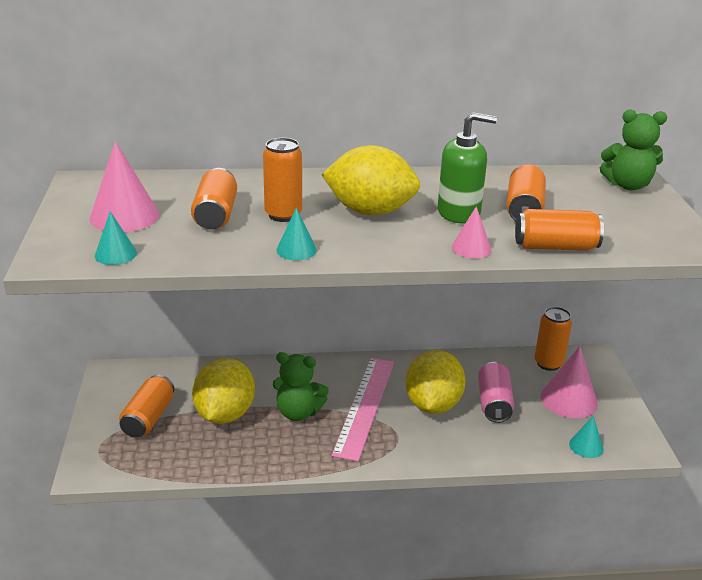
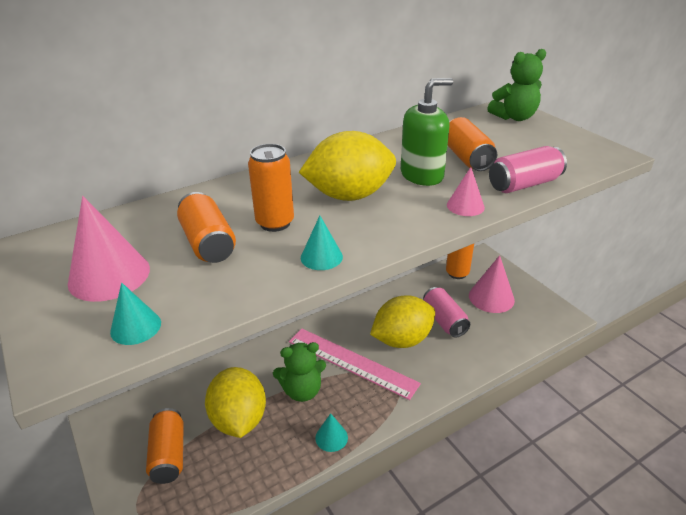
camera: 25 degrees left, 5 degrees up
(364, 406) = (351, 362): pink ruler -> pink ruler turned 45 degrees counterclockwise
(432, 405) = (402, 340): yellow lemon -> yellow lemon turned 75 degrees clockwise
(555, 247) = (524, 184): orange can -> pink can
(586, 446) = (529, 331): turquoise cone -> turquoise cone (331, 437)

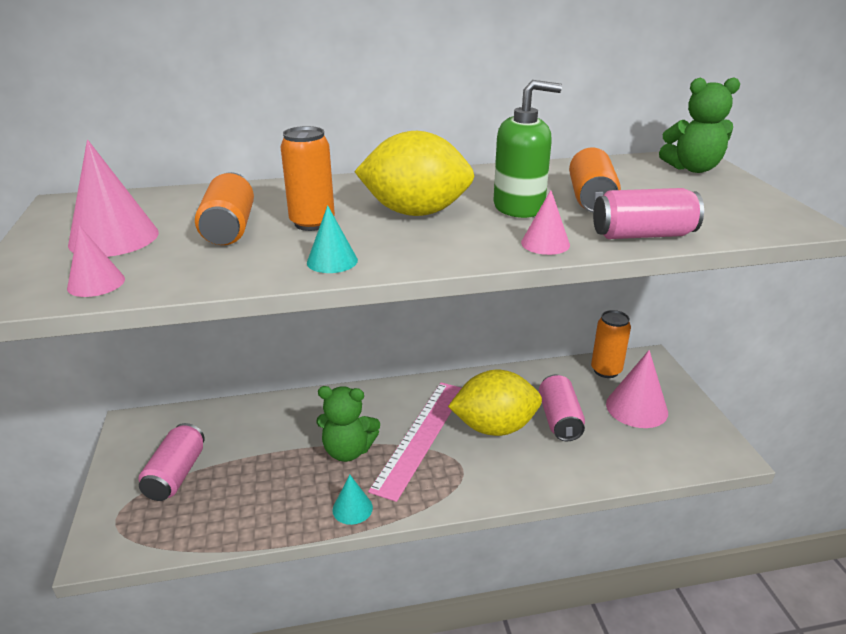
camera: 20 degrees right, 5 degrees down
(135, 327) = (96, 283): turquoise cone -> pink cone
(168, 454) = (176, 474): orange can -> pink can
(239, 419) = (265, 461): yellow lemon -> none
(351, 362) = (420, 436): pink ruler -> pink ruler turned 60 degrees clockwise

